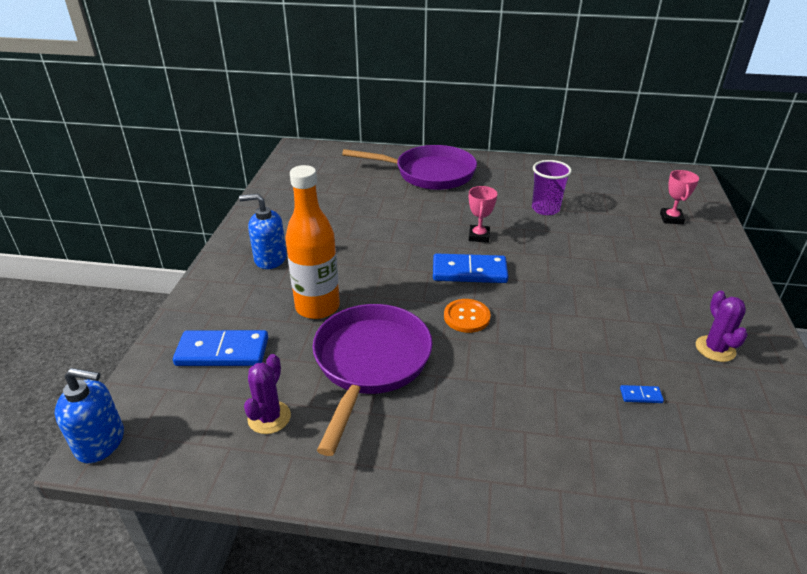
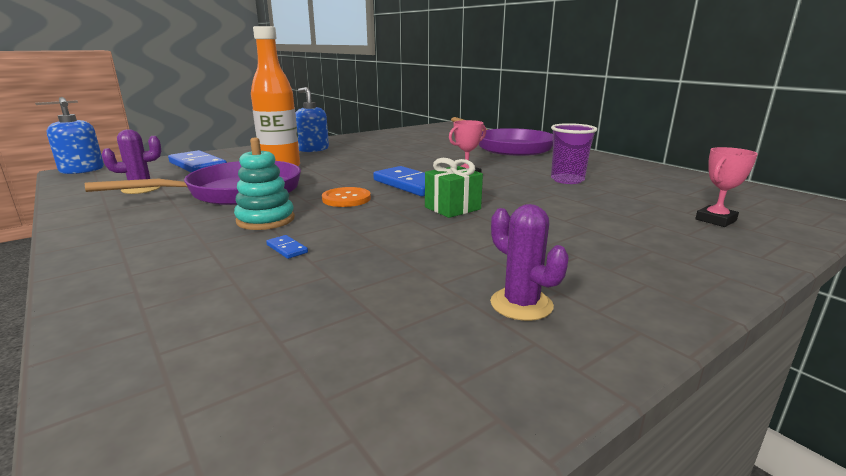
camera: 45 degrees right, 15 degrees down
(472, 377) = (265, 220): none -> turquoise stacking toy
(547, 285) = (452, 208): none -> green gift
(641, 395) = (347, 287): blue domino -> blue domino (287, 249)
(715, 349) = (521, 304): purple cactus -> purple cactus turned 75 degrees counterclockwise

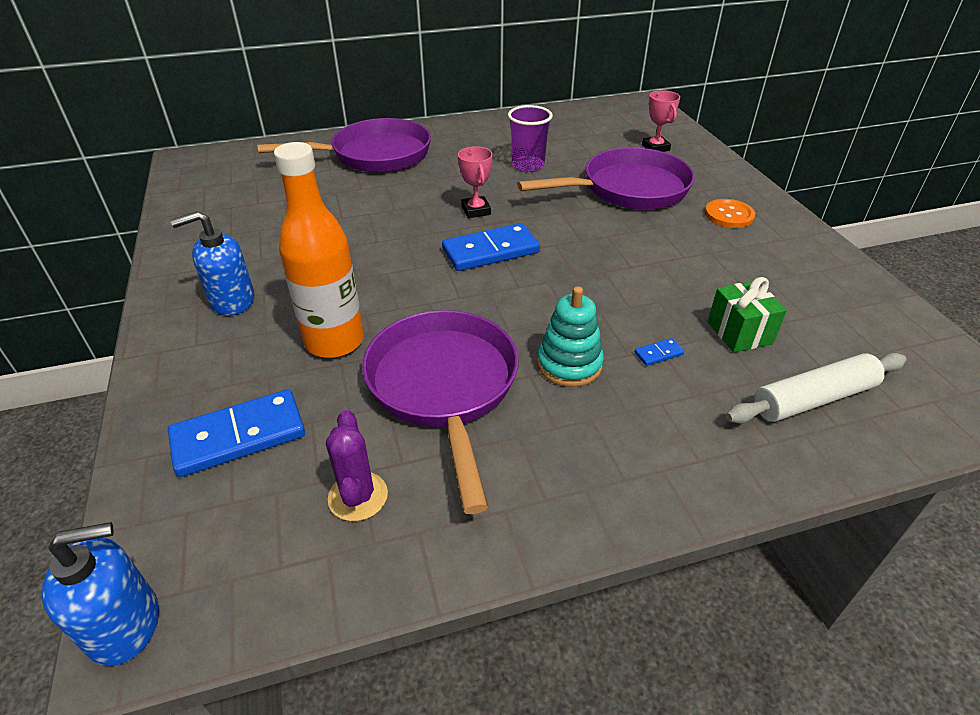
camera: 70 degrees left, 20 degrees up
(211, 335) = (814, 399): none -> white rolling pin
(346, 199) = (520, 301): orange button -> orange button (729, 215)
(452, 208) = (582, 243): green gift -> green gift (739, 333)
(521, 304) = (776, 261): purple cactus -> none
(586, 216) = (628, 189): none -> purple pan

